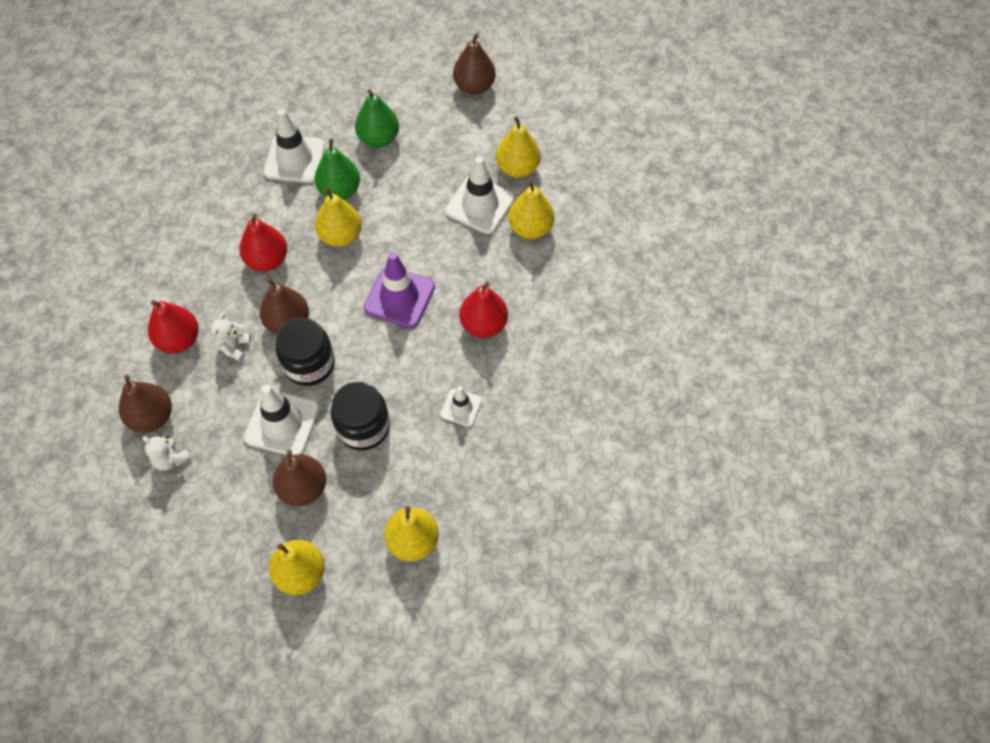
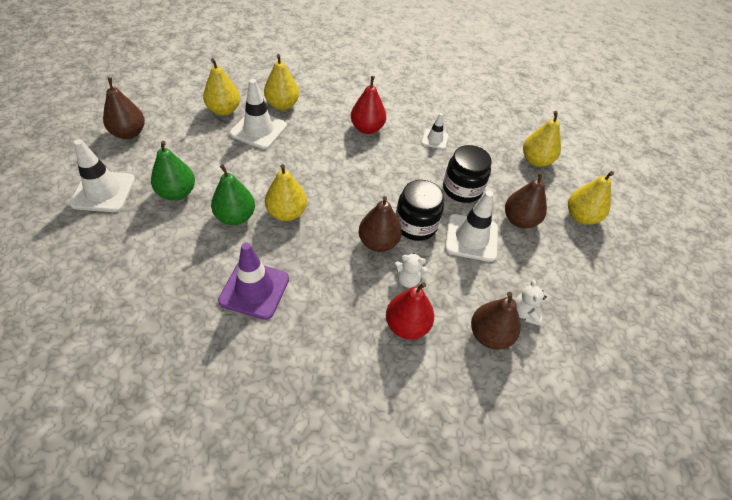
camera: 100 degrees left, 10 degrees down
(171, 459) = (524, 313): white teddy bear -> white teddy bear turned 150 degrees clockwise
(267, 260) = (313, 264): red pear -> none
(295, 159) = (192, 254): white traffic cone -> white traffic cone (103, 191)
(399, 297) = (347, 173): purple traffic cone -> purple traffic cone (254, 289)

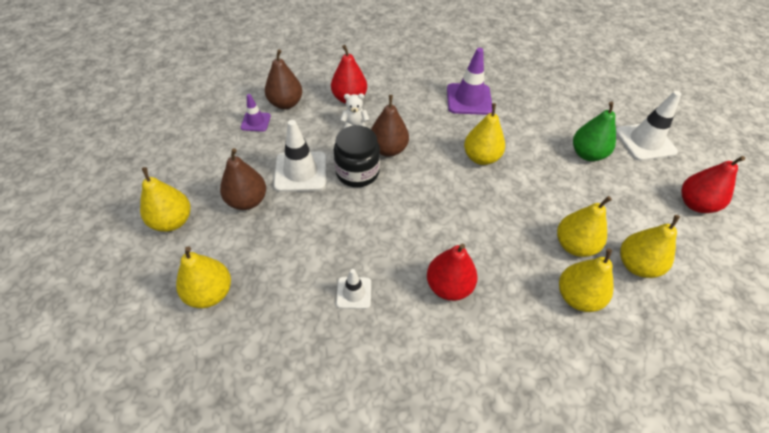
camera: 170 degrees right, 0 degrees up
(129, 133) = (695, 204): brown pear -> red pear
(235, 217) = (521, 145): green pear -> none
(258, 130) = (574, 245): white traffic cone -> yellow pear
(462, 189) = (312, 224): black jar -> none
(524, 313) = (256, 122): white teddy bear -> purple traffic cone

